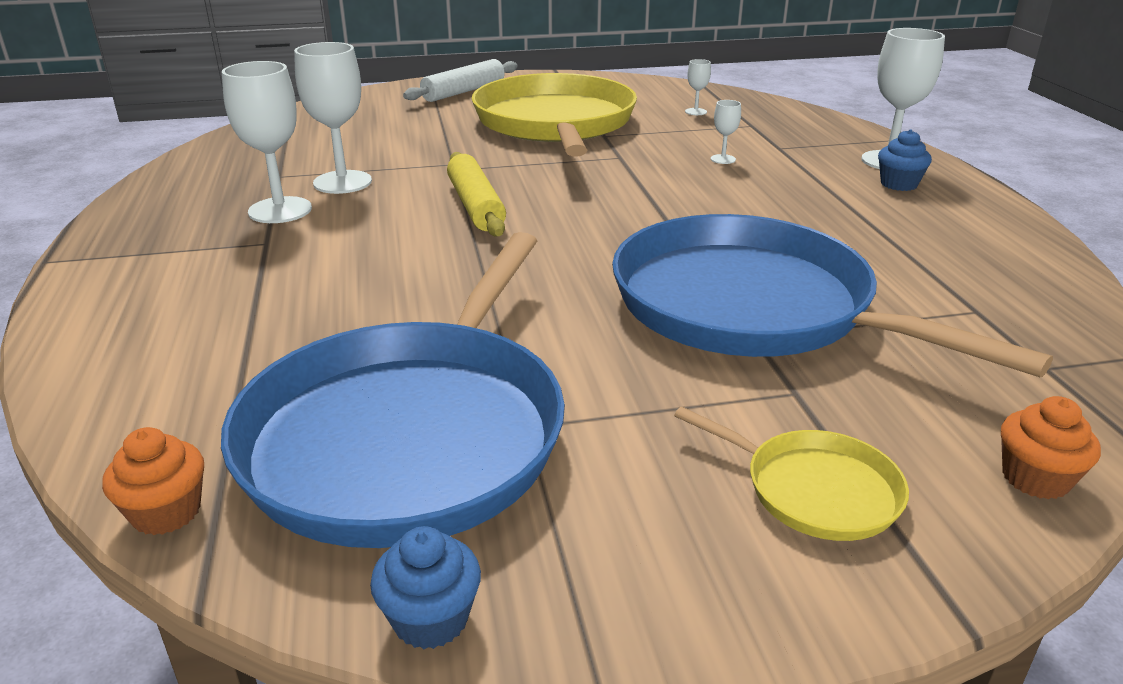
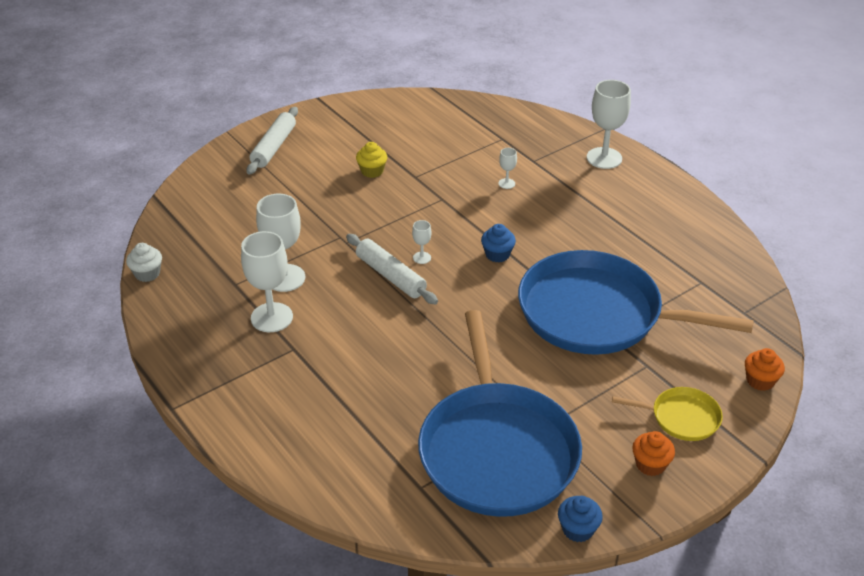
camera: 25 degrees left, 10 degrees up
(166, 512) = (429, 528): orange cupcake -> orange cupcake (650, 464)
(199, 151) = (147, 274): none -> white cupcake
(476, 206) = (391, 276): yellow rolling pin -> white rolling pin
(555, 123) = (372, 171): yellow pan -> yellow cupcake
(695, 112) = (456, 131): white goblet -> white goblet (422, 258)
(898, 184) = (619, 181): blue cupcake -> blue cupcake (497, 254)

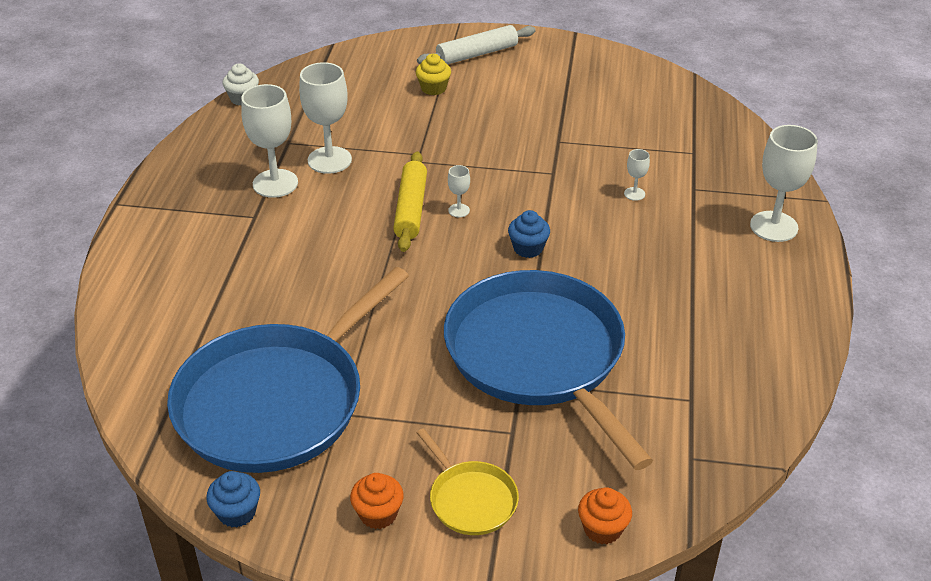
camera: 45 degrees right, 0 degrees up
(372, 171) = (528, 116): yellow cupcake -> yellow cupcake (433, 88)
(391, 276) = (411, 209): white rolling pin -> yellow rolling pin

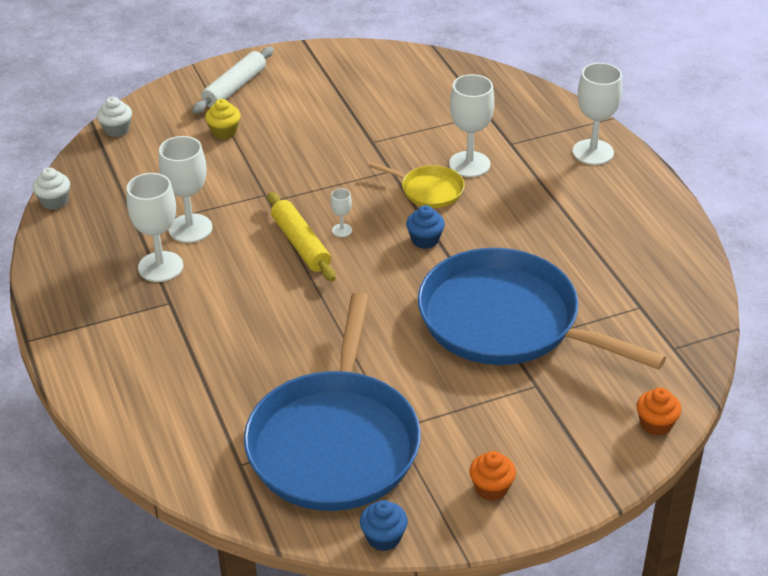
camera: 30 degrees left, 0 degrees up
(346, 57) = (116, 130): none -> white cupcake
(470, 499) = (548, 446): yellow pan -> yellow pan (429, 190)
(634, 194) = (469, 164): white goblet -> white goblet, size x2.16

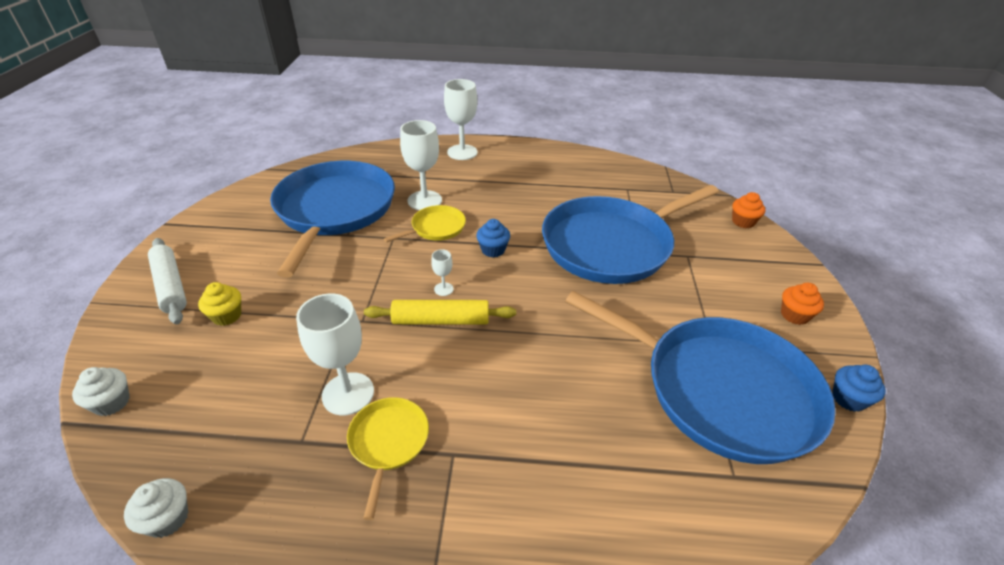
camera: 65 degrees left, 0 degrees up
(160, 267) = (388, 442): white goblet -> yellow pan
(401, 117) = (334, 210): none -> blue pan

